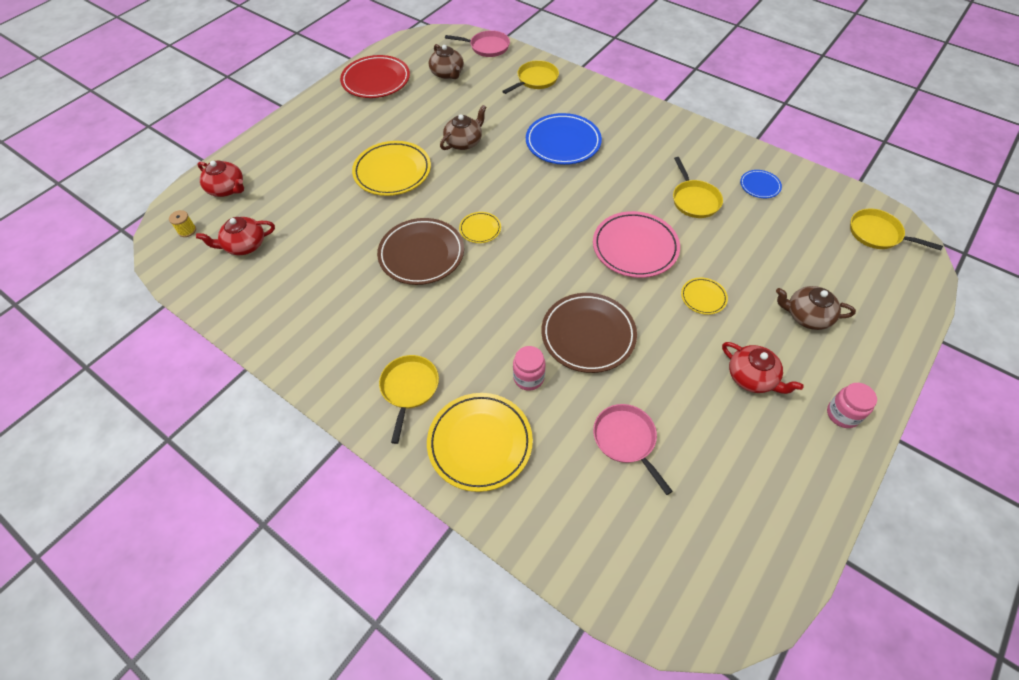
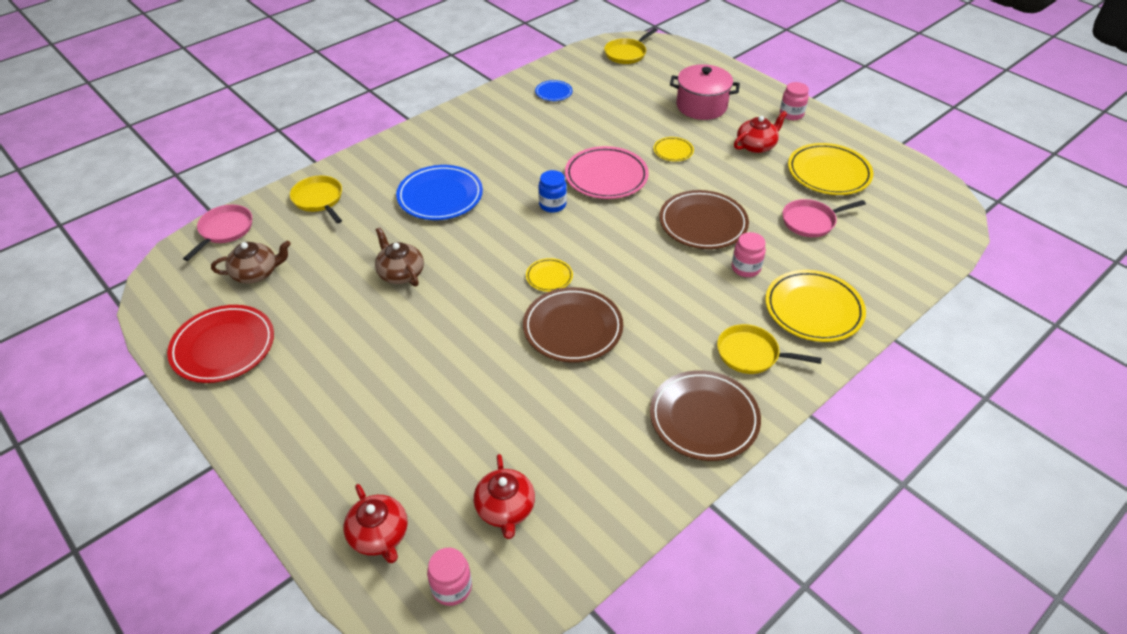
camera: 80 degrees left, 10 degrees down
(187, 230) = (452, 587): yellow spool -> pink jar
(227, 189) = (379, 535): red teapot -> red teapot turned 105 degrees clockwise
(330, 356) = (704, 418): none -> brown plate
(392, 172) = (424, 343): yellow plate -> yellow plate (828, 173)
(577, 215) = (552, 205): none -> blue jar
(694, 200) = (558, 131): yellow pan -> none
(807, 316) = (701, 106): brown teapot -> pink pot

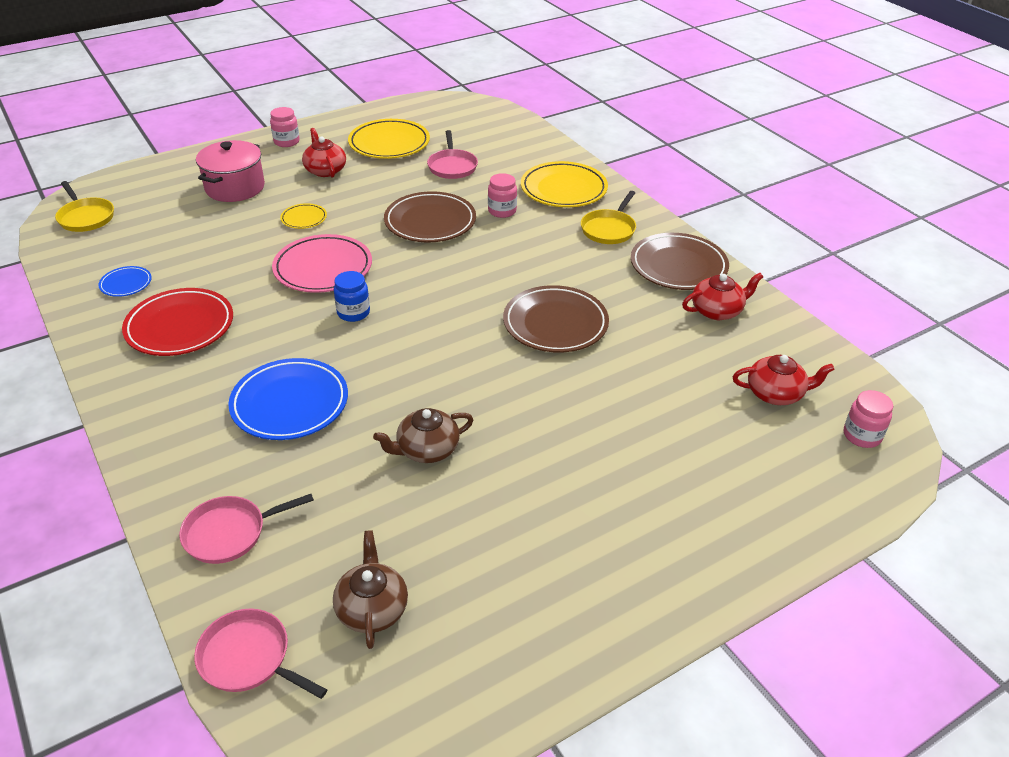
camera: 80 degrees left, 5 degrees down
(223, 347) = (518, 642): red plate -> red plate (180, 327)
(319, 199) = (230, 533): yellow pan -> pink pan
(379, 535) = (811, 484): red teapot -> red teapot (717, 311)
(549, 277) = (474, 330): yellow plate -> none

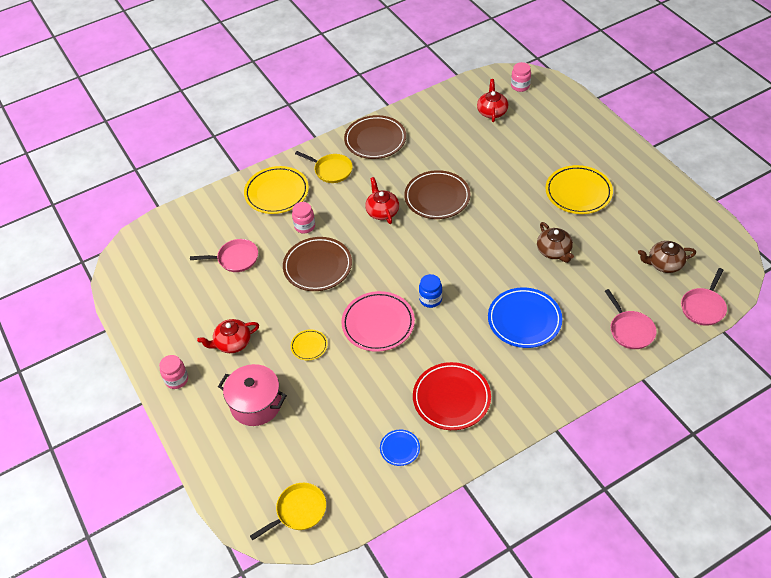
camera: 85 degrees left, 10 degrees up
(389, 143) = (191, 303): yellow plate -> yellow plate (578, 192)
(717, 311) = (421, 127): red teapot -> red teapot (382, 211)

